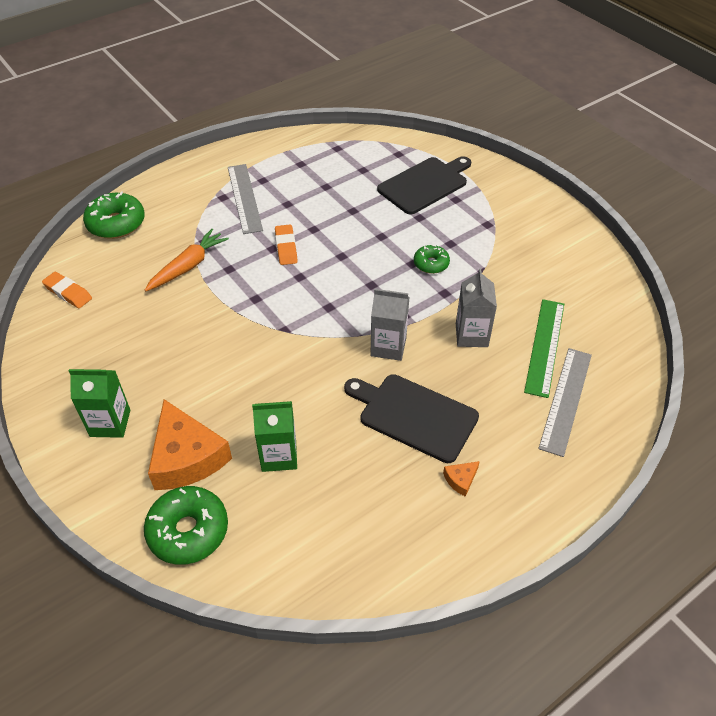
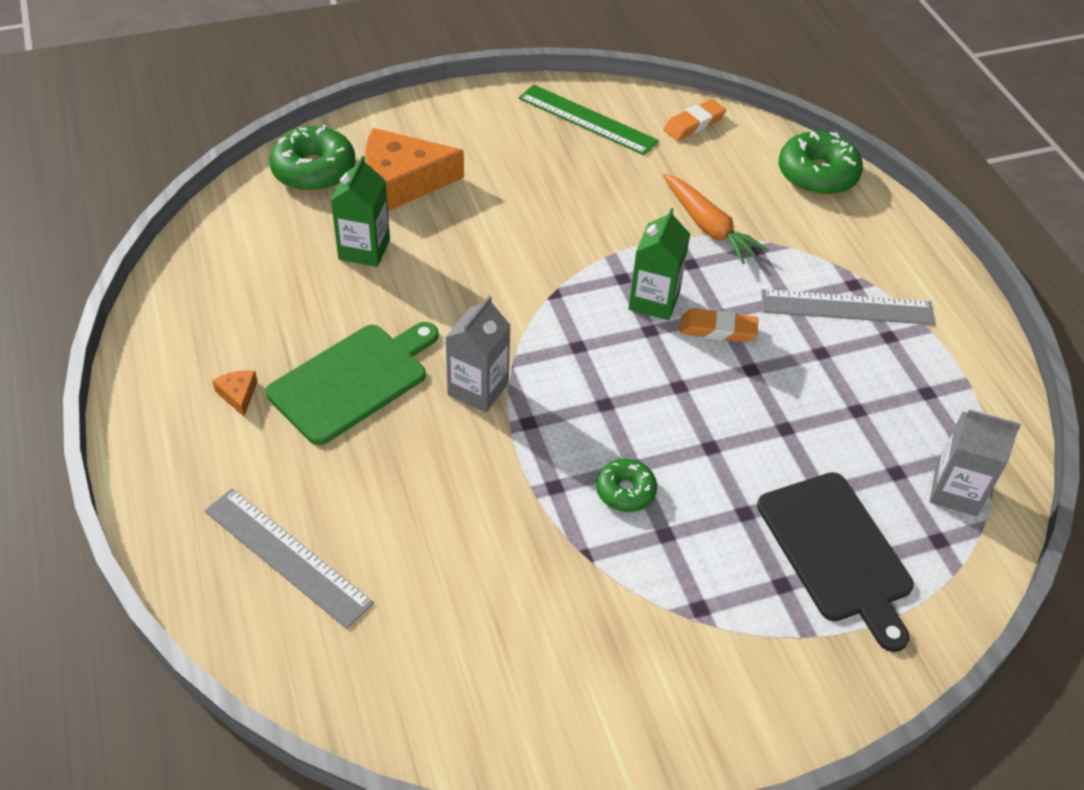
camera: 105 degrees right, 0 degrees up
(110, 423) = (477, 136): green carton -> green carton (654, 301)
(414, 416) = (352, 380): black cutting board -> green cutting board
(471, 335) = (456, 489): grey carton -> grey carton (955, 491)
(544, 346) = (393, 573): green ruler -> green ruler (587, 119)

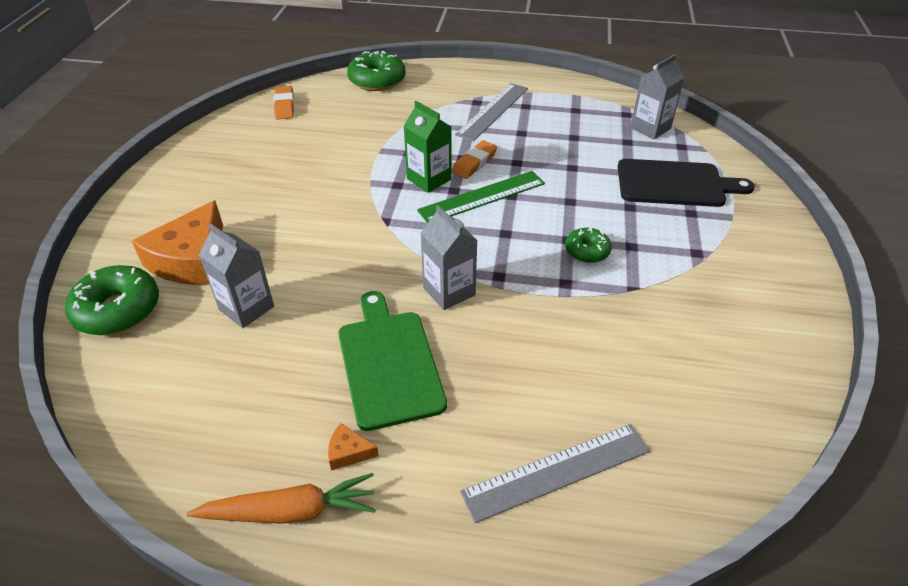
camera: 60 degrees left, 5 degrees down
(364, 249) = (246, 308): green carton -> grey carton
(587, 119) = (229, 146): green ruler -> green ruler (482, 197)
(708, 227) = (383, 134): orange carrot -> orange carrot (290, 511)

